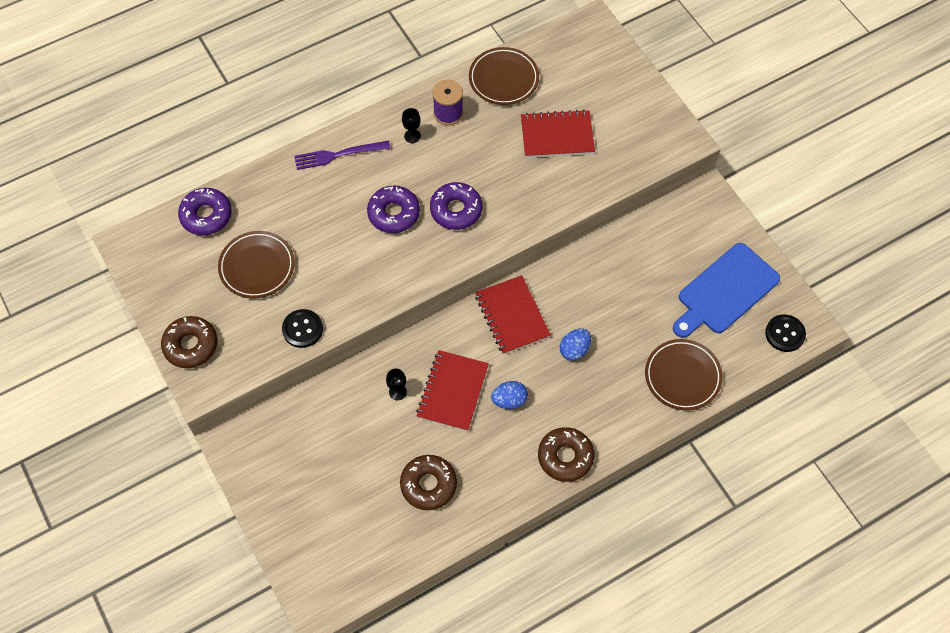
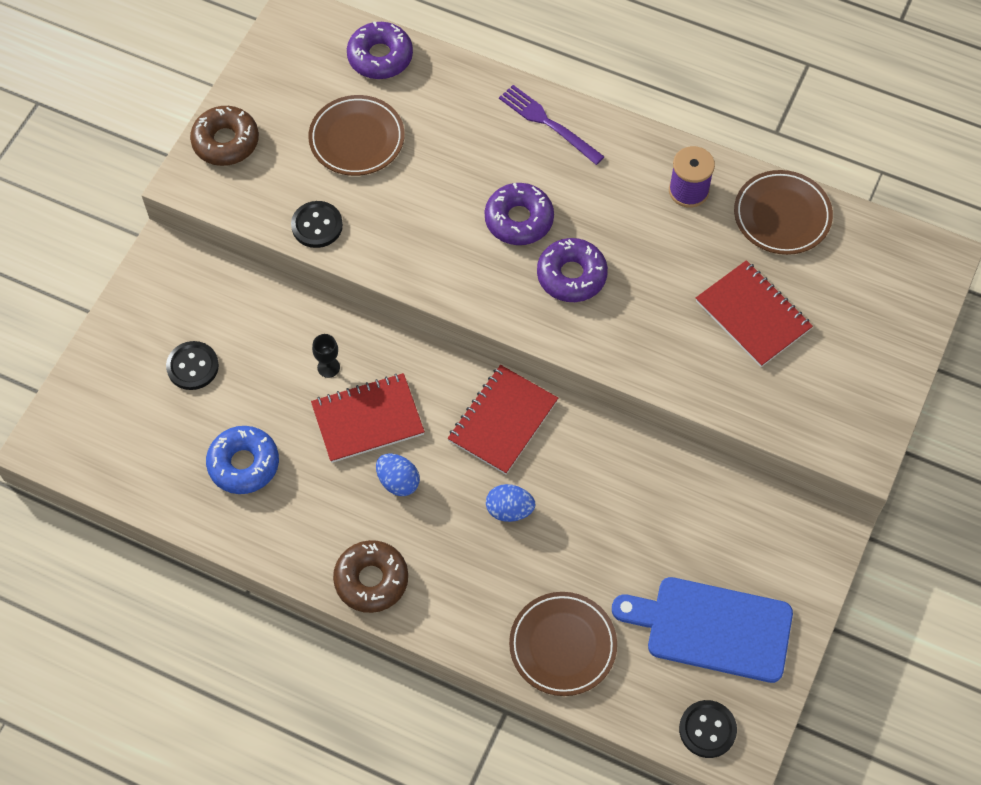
camera: 55 degrees right, 0 degrees up
(332, 474) = (192, 366): none -> black button
(412, 136) = (630, 175): black goblet -> none
(428, 485) = (244, 464): brown donut -> blue donut

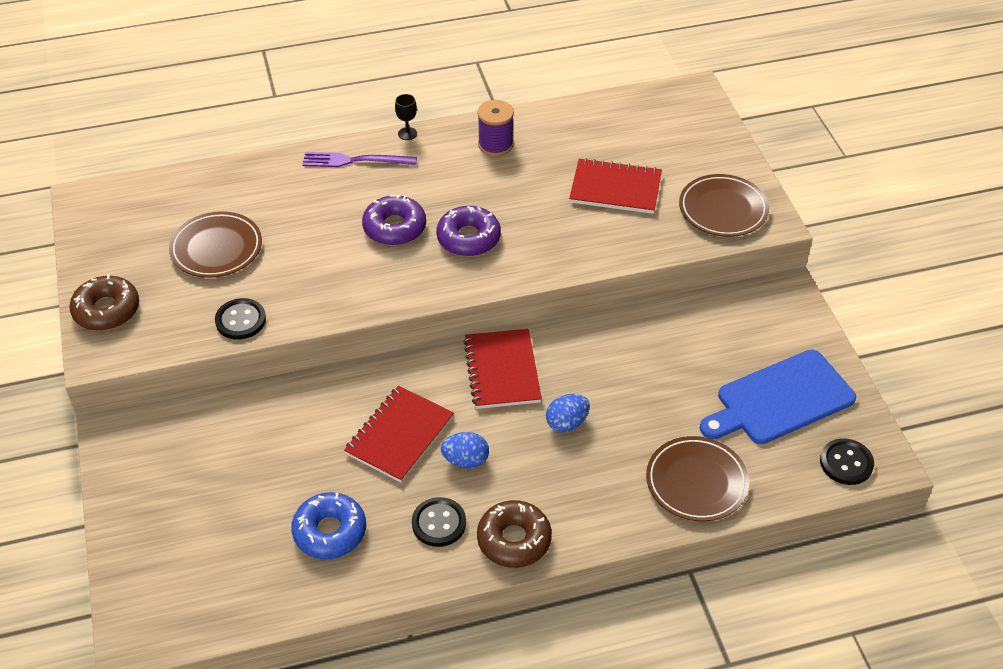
camera: 40 degrees left, 15 degrees down
(192, 366) = (217, 493): black button -> black button (439, 523)
(328, 367) = (333, 421): black goblet -> black goblet (407, 133)
(380, 57) = (183, 189): purple donut -> none
(782, 216) = (572, 124): brown plate -> brown plate (723, 209)

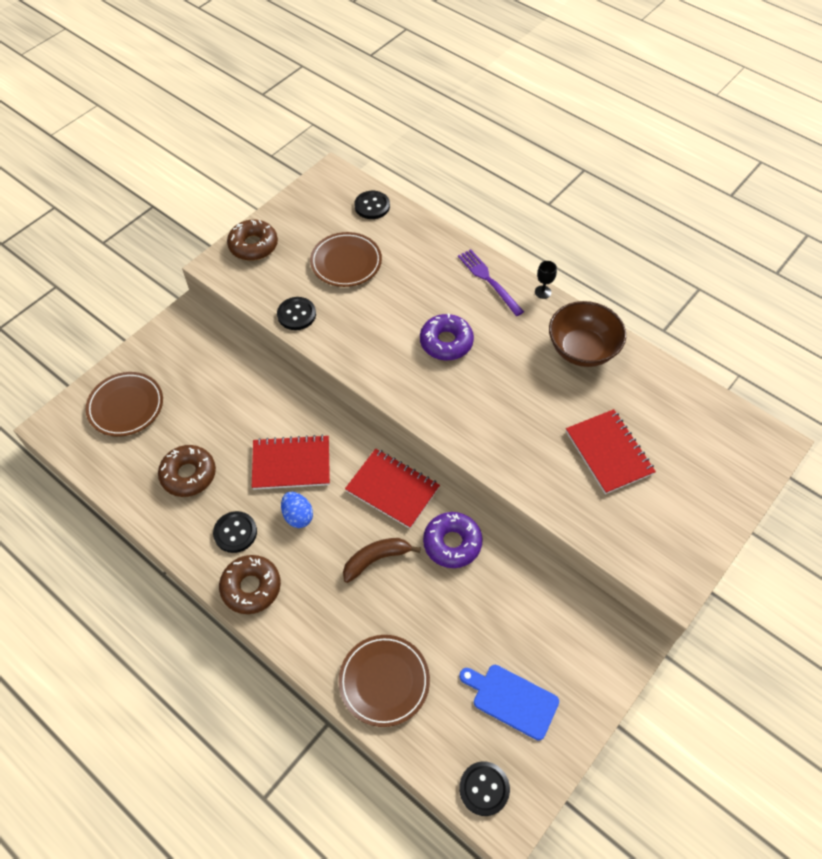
camera: 55 degrees right, 10 degrees up
(166, 192) = (372, 206): none -> black button
(330, 532) = (188, 474): blue donut -> brown donut
(468, 238) = (474, 391): purple donut -> purple donut (452, 543)
(495, 145) = (582, 349): purple spool -> brown bowl
(502, 371) = (392, 489): red notebook -> red notebook turned 75 degrees clockwise
(567, 423) = (376, 559): blue egg -> brown banana
(723, 209) = (655, 541): brown plate -> brown plate (126, 406)
(780, 400) = (512, 700): blue cutting board -> blue cutting board, size x0.66

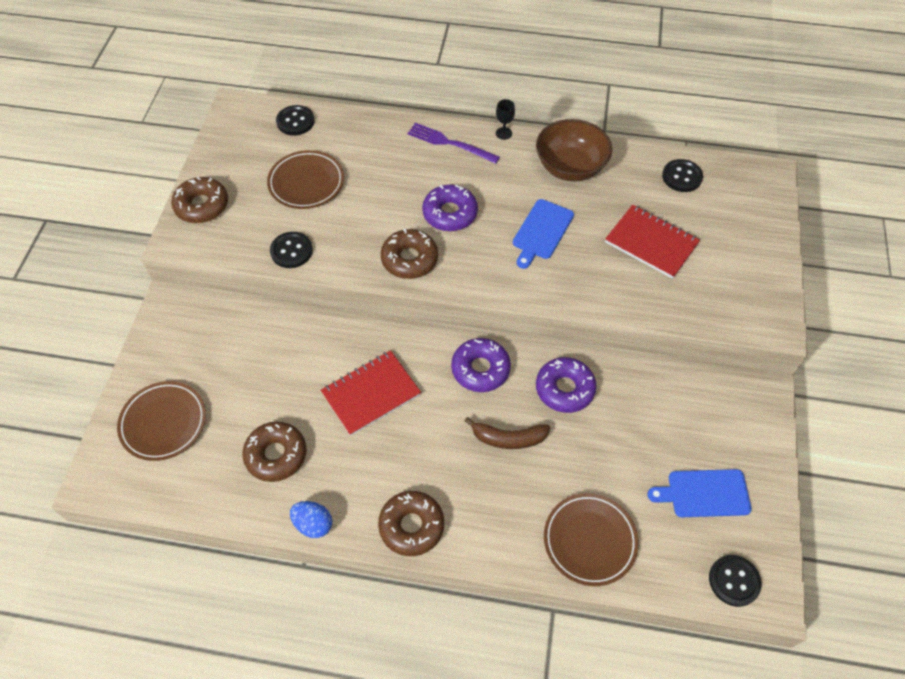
camera: 30 degrees left, 0 degrees up
(235, 532) = (361, 484): black button -> black button (681, 177)
(298, 516) = (410, 437): blue egg -> blue egg (313, 524)
(376, 559) = (508, 438): brown banana -> brown banana turned 120 degrees counterclockwise
(385, 366) = (409, 259): none -> brown donut
(392, 489) = (480, 369): red notebook -> purple donut
(515, 395) = (541, 232): none -> blue cutting board

